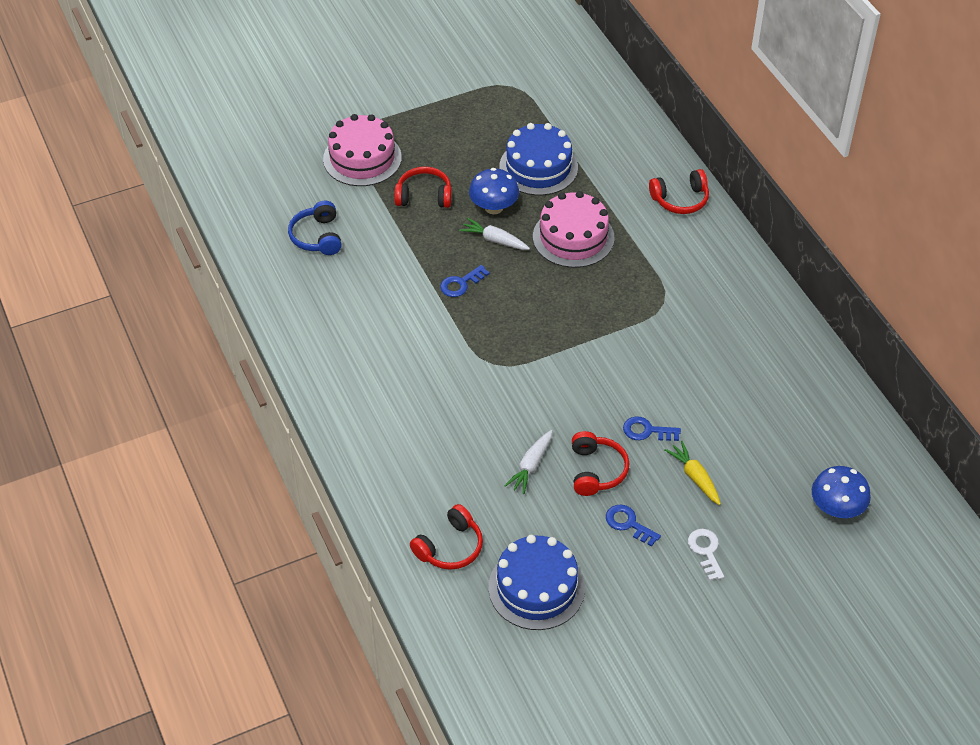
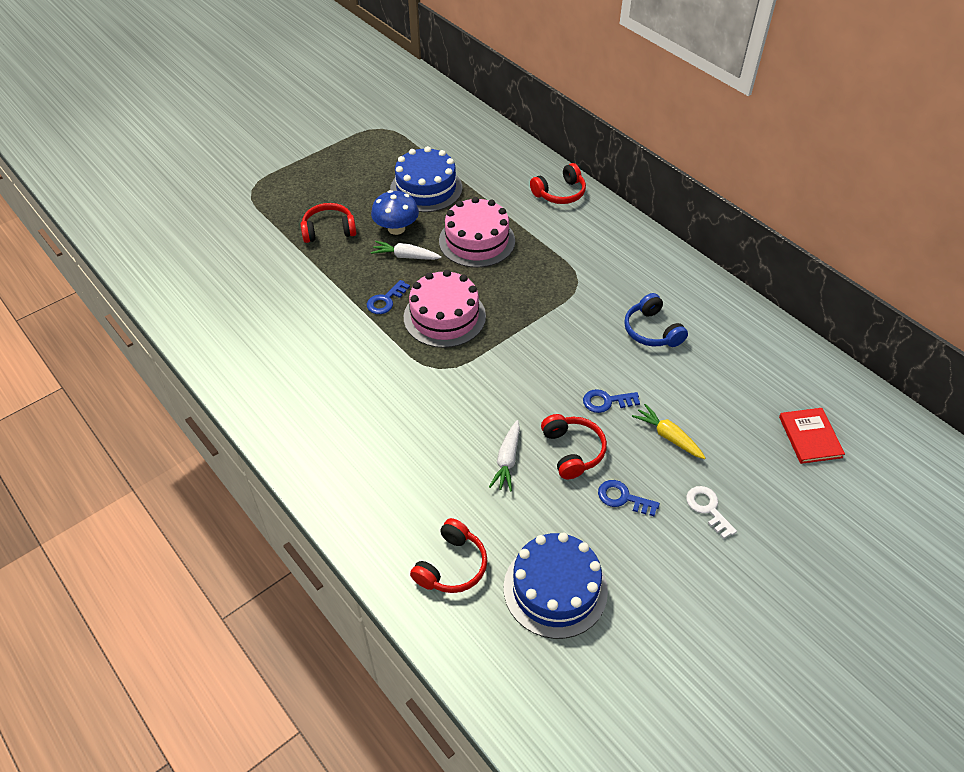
camera: 15 degrees left, 0 degrees up
(317, 237) = (235, 284): blue headphones -> blue headphones (652, 331)
(362, 158) = (262, 208): pink cake -> pink cake (444, 316)
(836, 508) = (810, 437): blue mushroom -> red book

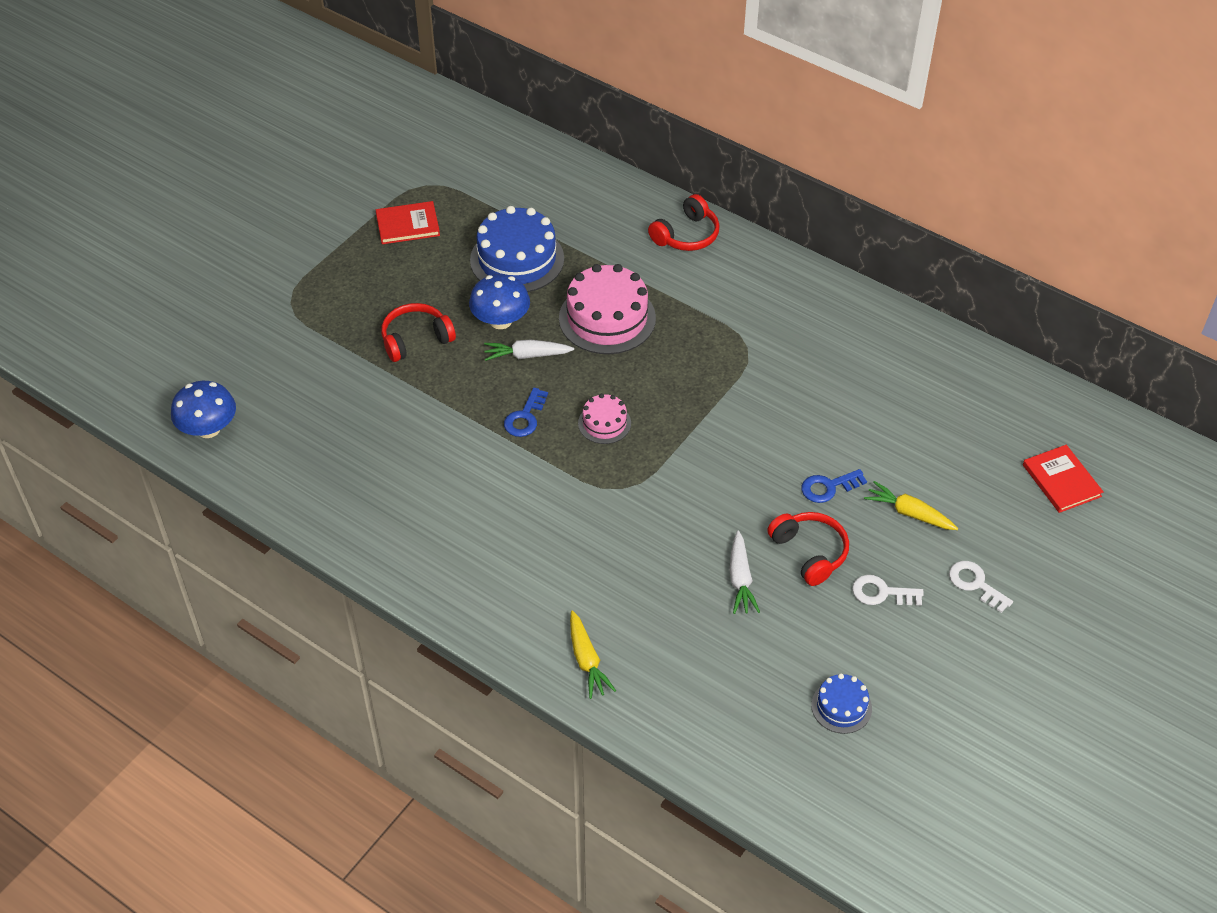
camera: 15 degrees left, 0 degrees up
(153, 264) = (208, 429): none -> blue mushroom
(356, 499) = (586, 660): none -> yellow carrot
(357, 152) = (408, 225): none -> red book
(444, 316) = (604, 423): pink cake -> pink cake, size x0.52
(451, 566) = (721, 708): red headphones -> none
(555, 589) = (841, 706): blue cake -> blue cake, size x0.52
(623, 498) = (881, 593): blue key -> white key
(652, 331) = (853, 392): blue headphones -> none

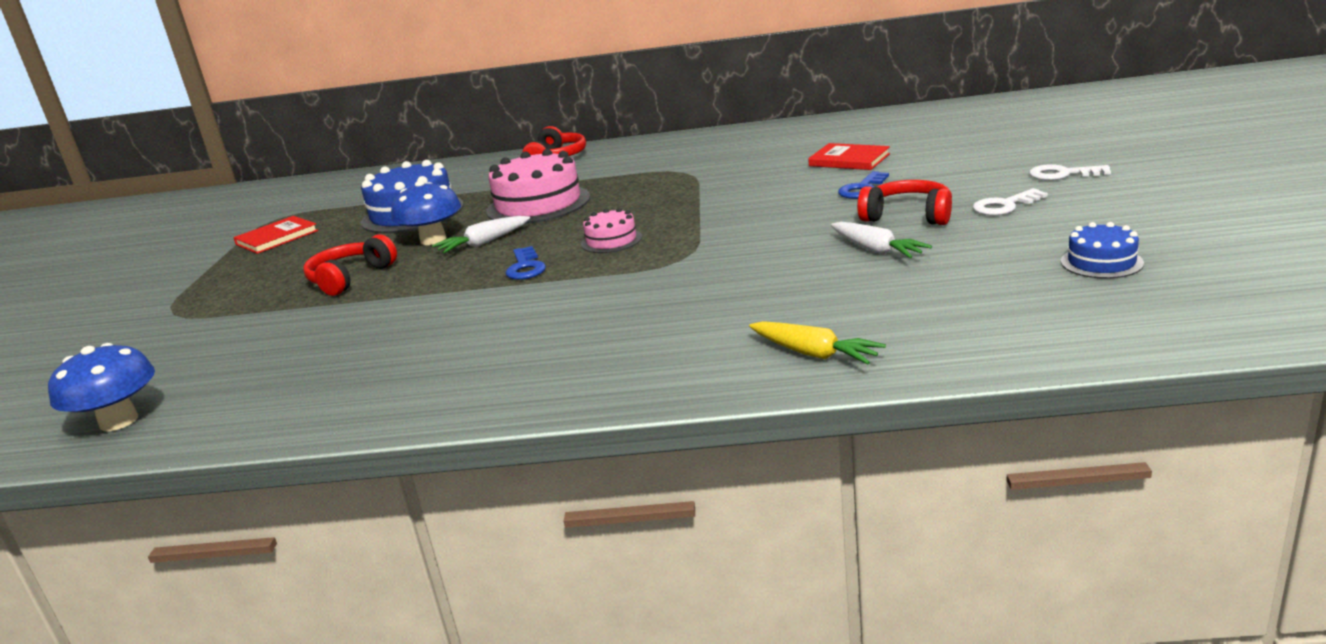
camera: 30 degrees left, 25 degrees down
(909, 513) = (947, 173): yellow carrot -> none
(1061, 480) = (1021, 124): red book -> red book (849, 160)

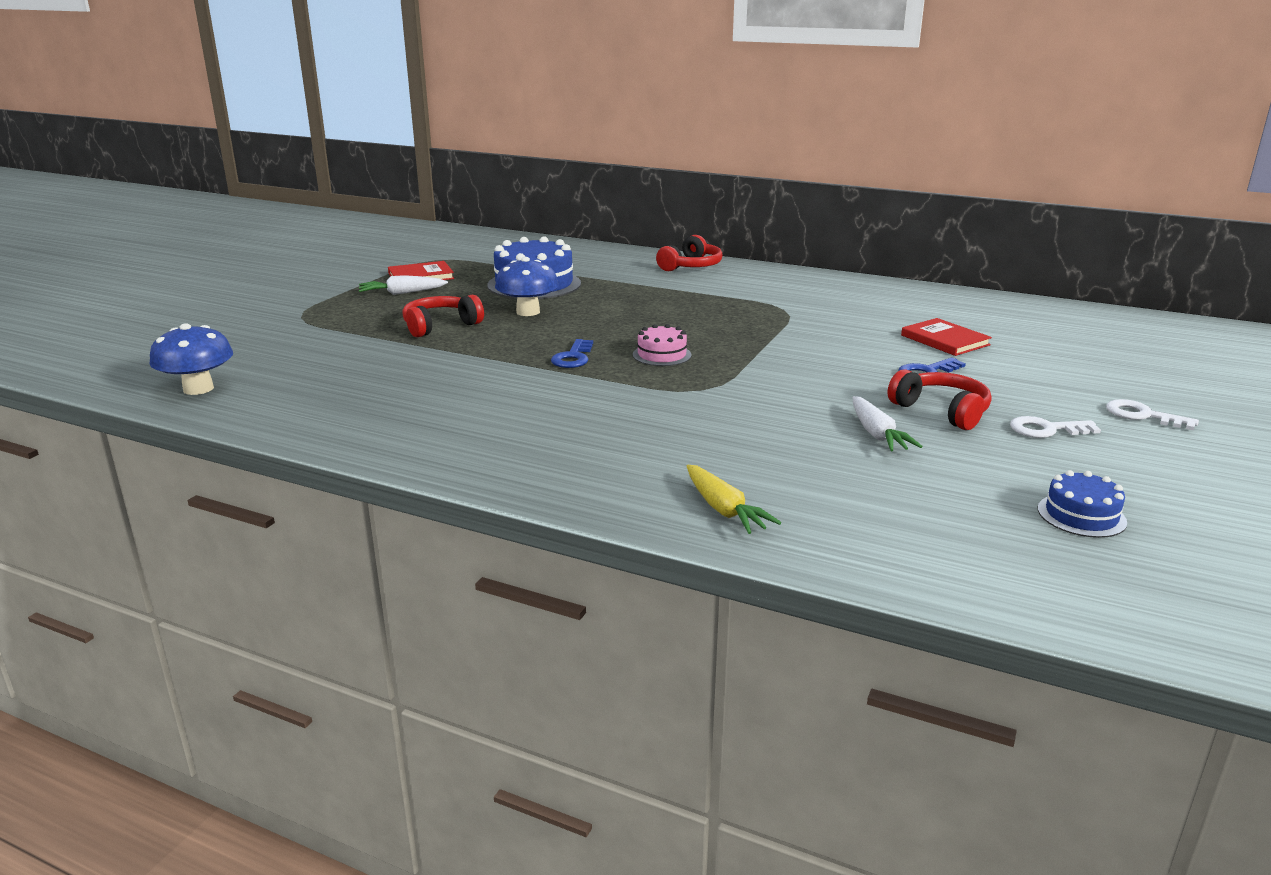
camera: 20 degrees right, 0 degrees up
(483, 243) = (562, 326): white carrot -> white carrot (402, 293)
(538, 204) = (636, 304): pink cake -> none

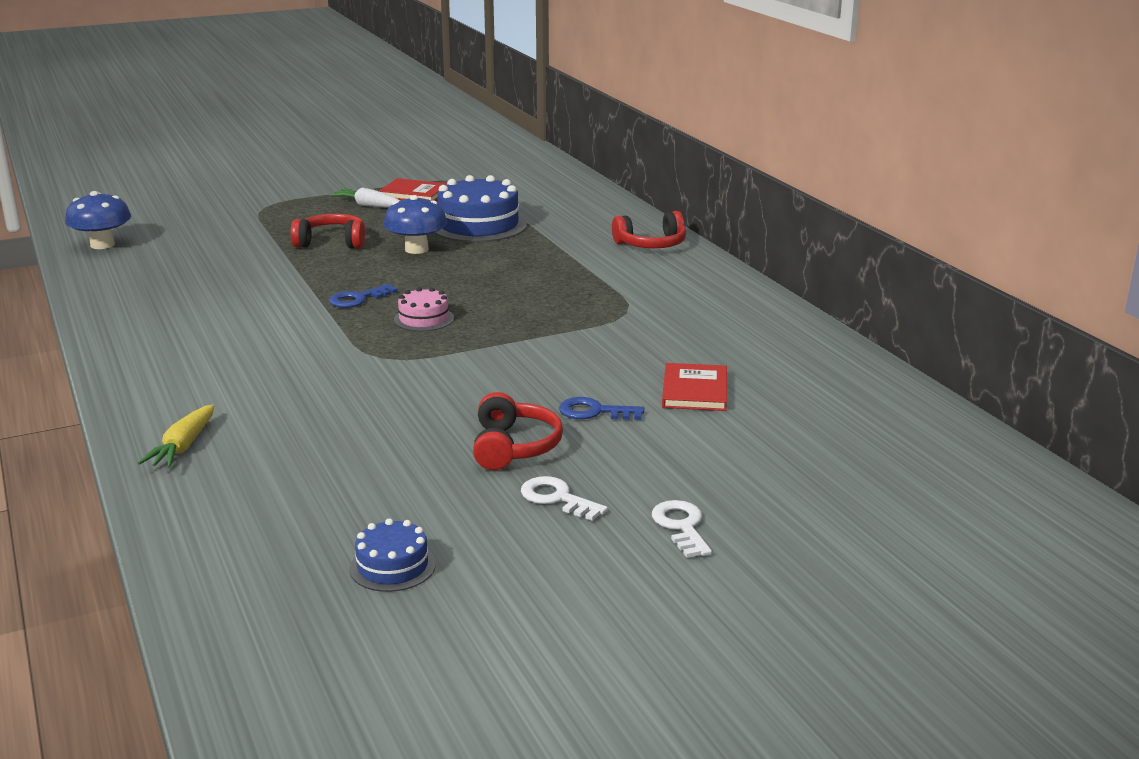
camera: 40 degrees right, 0 degrees up
(877, 434) = (414, 443): white carrot -> none

